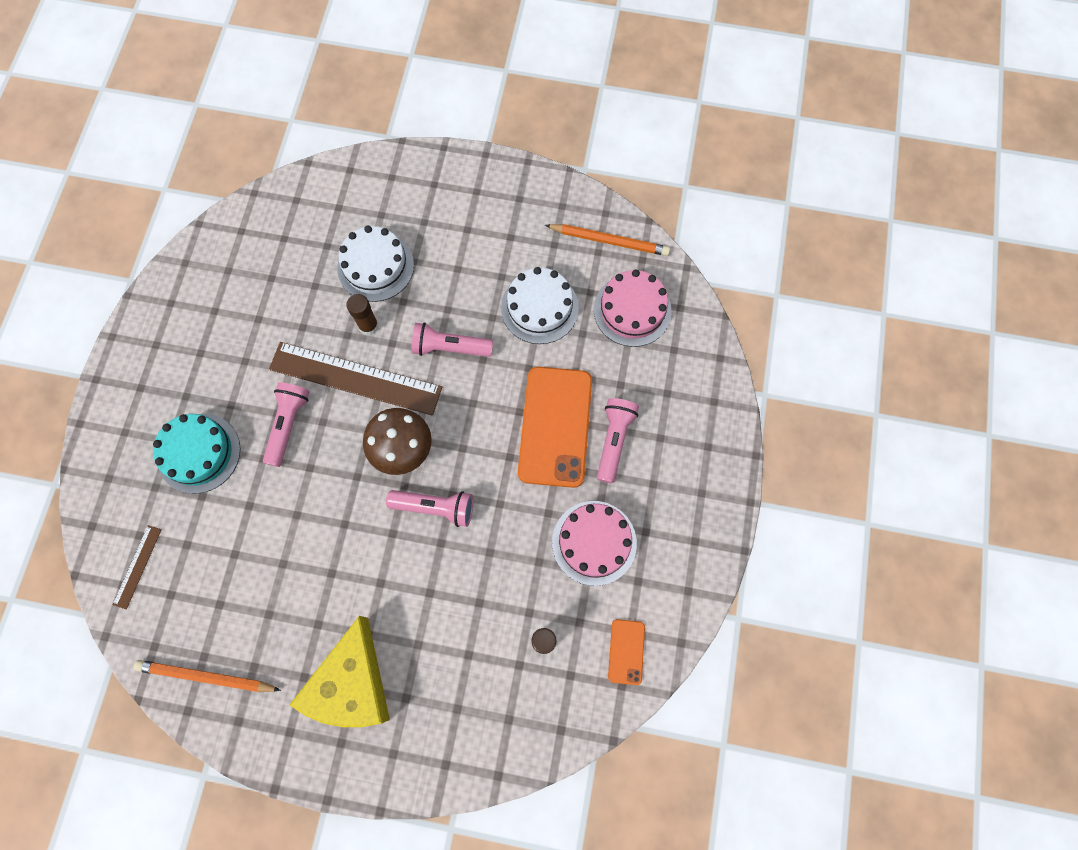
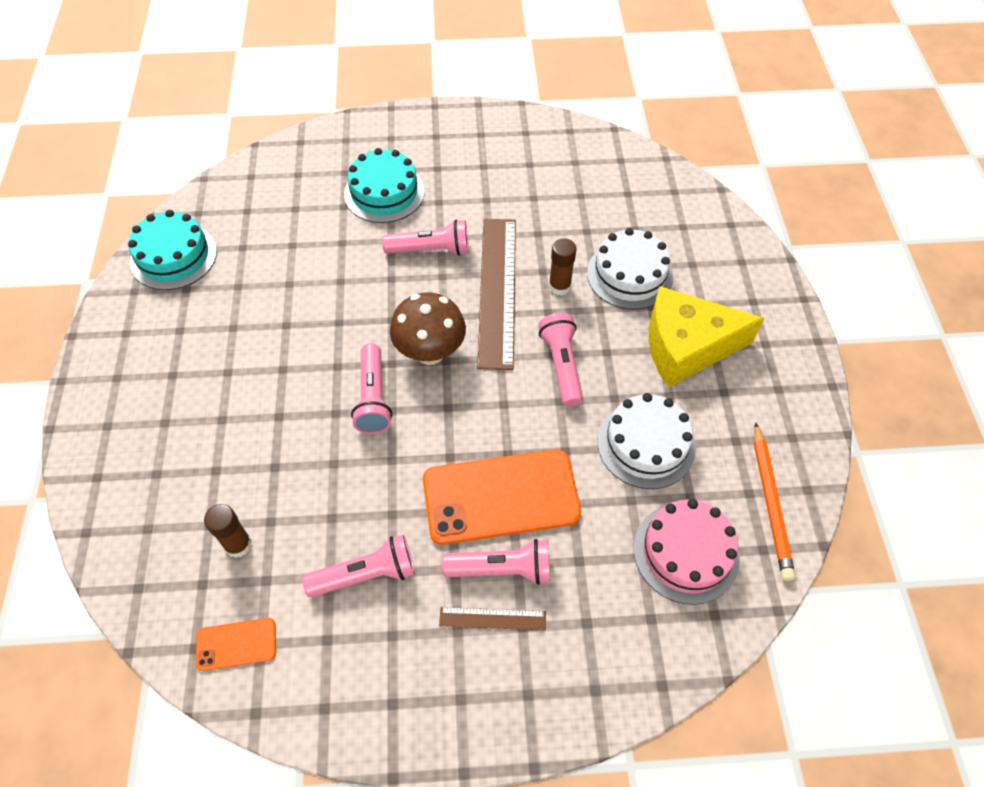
camera: 75 degrees right, 15 degrees down
(137, 566) = (269, 181): brown ruler -> brown ruler (492, 619)
(206, 677) = (174, 256): orange pencil -> turquoise cake
(352, 684) = (176, 371): yellow cheese -> yellow cheese (686, 347)
(594, 542) = (366, 575): pink cake -> pink flashlight

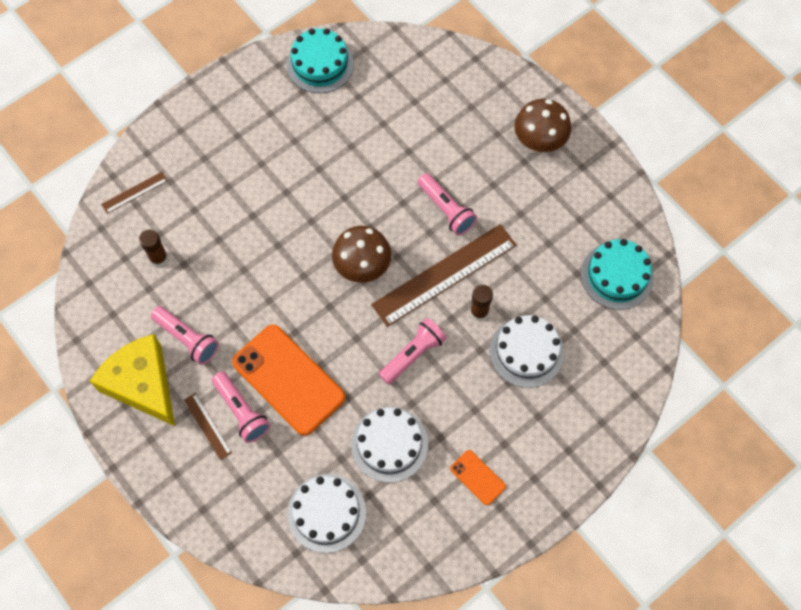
camera: 55 degrees right, 10 degrees up
(131, 521) = (134, 192): none -> brown ruler
(236, 644) = (104, 302): orange phone -> orange phone (477, 477)
(373, 398) = (304, 258): pink flashlight -> none
(384, 193) = (473, 145): turquoise cake -> turquoise cake (617, 276)
(428, 147) = (539, 142): none -> brown mushroom
(686, 347) = (490, 426): yellow cheese -> yellow cheese (142, 384)
(686, 552) = (326, 513): pink cake -> white cake
(770, 503) = (400, 547): orange pencil -> none

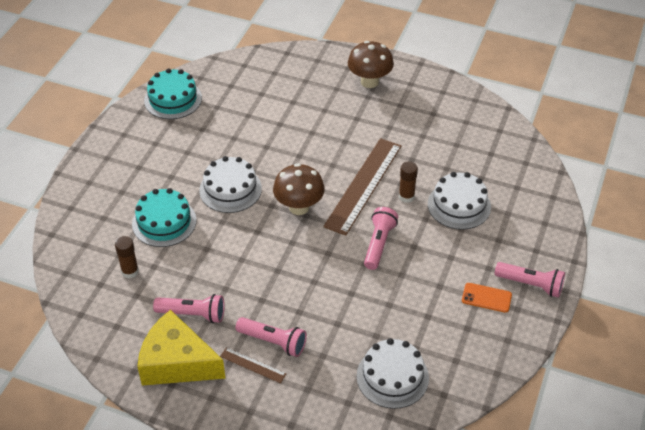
camera: 30 degrees left, 20 degrees down
(134, 192) = (78, 237): brown ruler -> none
(288, 379) = (295, 303): orange phone -> none
(389, 444) = (405, 308): white cake -> white cake (230, 189)
(446, 210) = (334, 146): pink flashlight -> pink flashlight (530, 285)
(617, 276) = (484, 134): turquoise cake -> turquoise cake (164, 222)

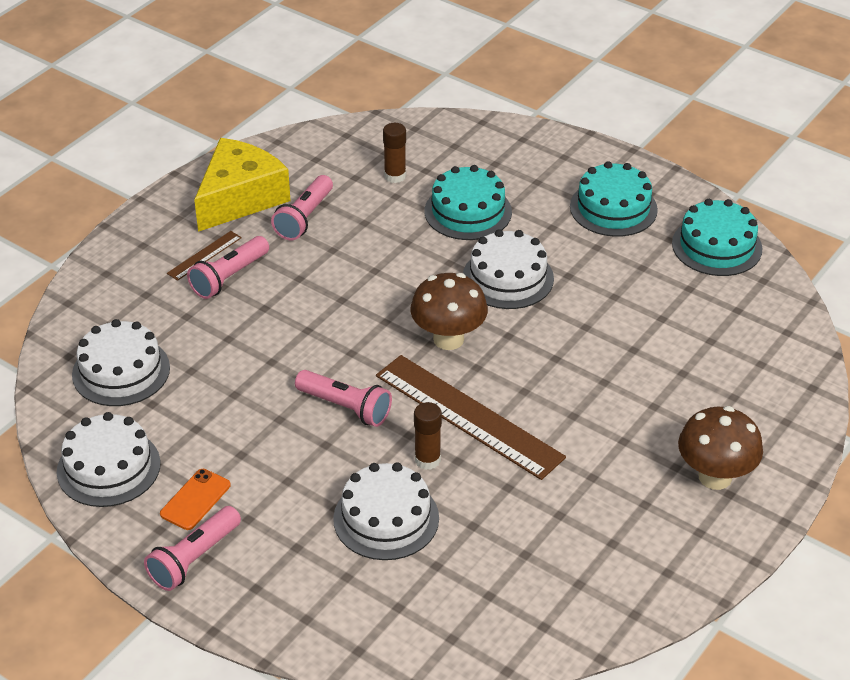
camera: 105 degrees right, 5 degrees down
(144, 149) = (613, 208): none -> turquoise cake
(481, 353) = (108, 467): none -> white cake

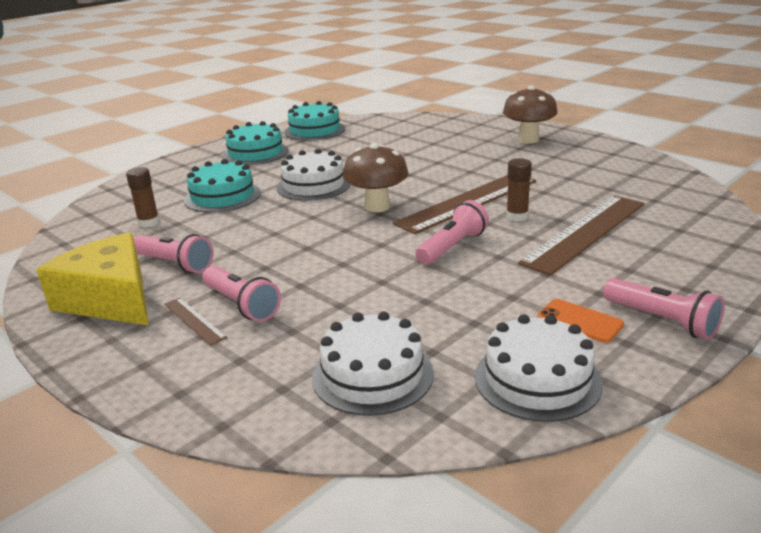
camera: 80 degrees left, 15 degrees down
(386, 518) = (585, 232): white cake -> brown ruler

